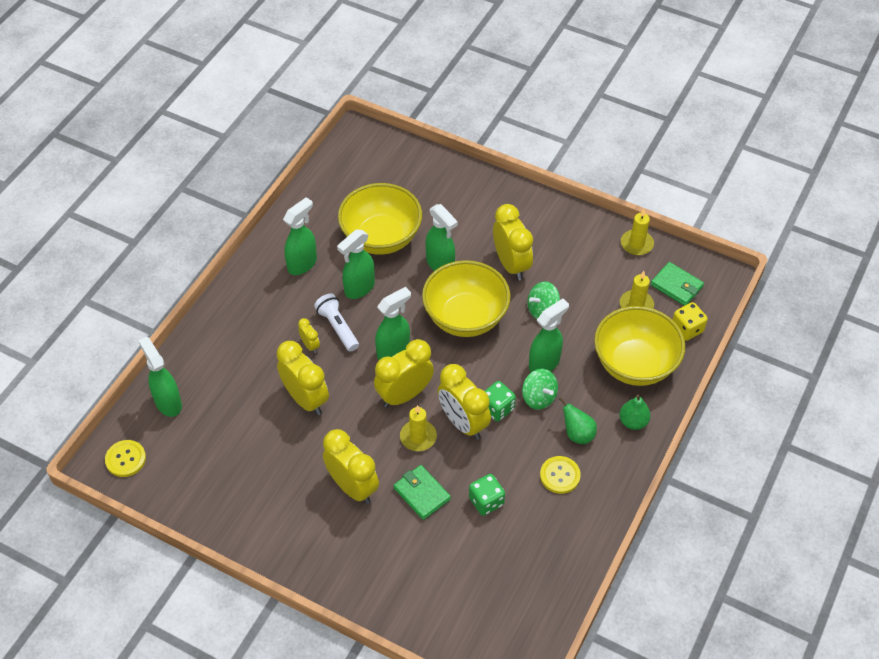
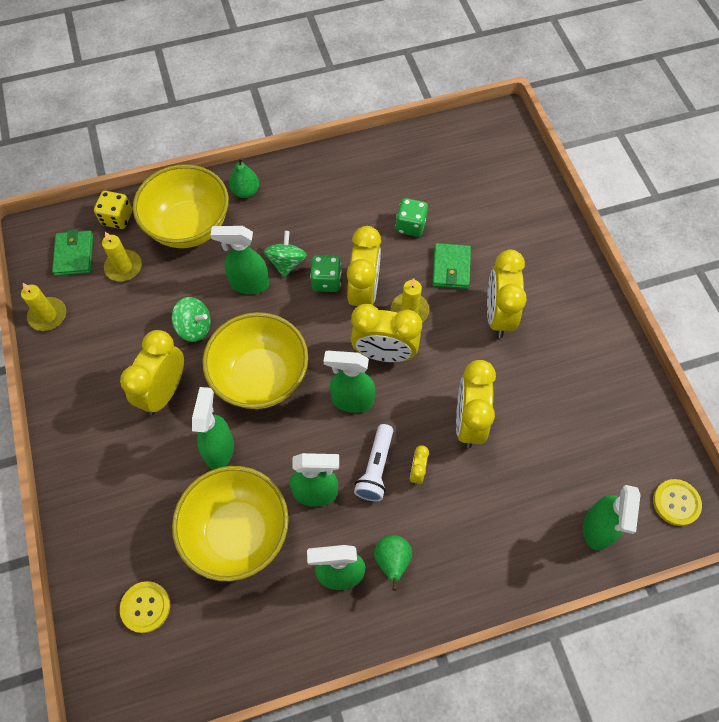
camera: 135 degrees left, 10 degrees up
(560, 475) = (340, 200): yellow button -> yellow button (145, 607)
(577, 434) = (293, 215): green pear -> green pear (392, 561)

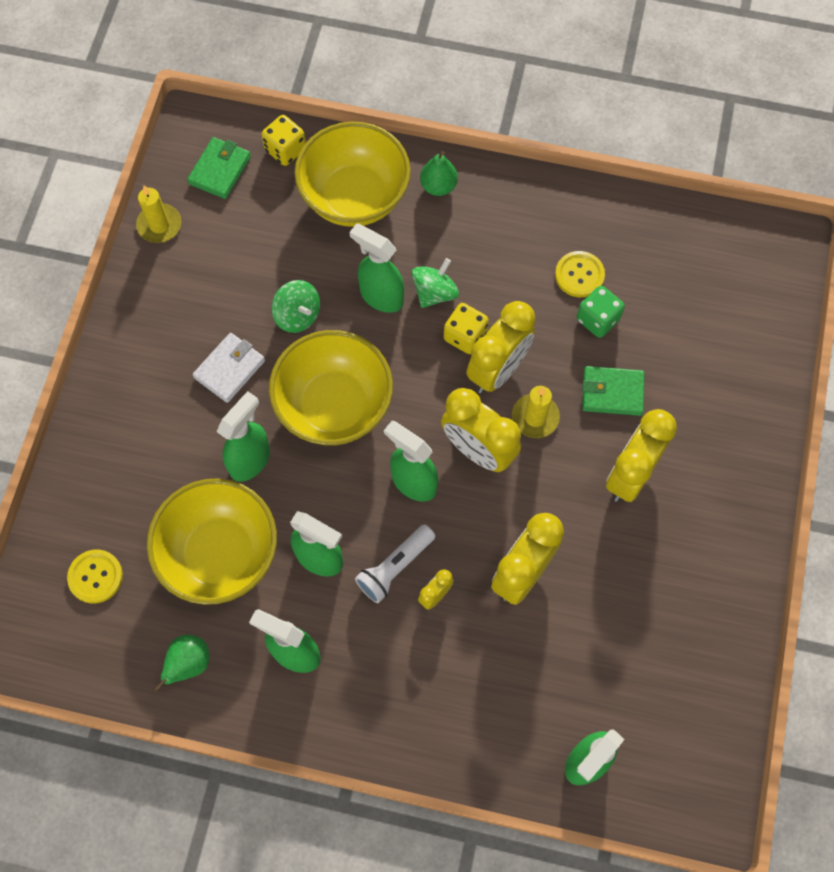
camera: 30 degrees right, 5 degrees up
(123, 267) = (262, 210): yellow candle -> none
(164, 391) = (230, 369): yellow clock -> white wallet
(326, 281) = (465, 336): green dice -> yellow dice
(392, 561) = (354, 670): green pear -> green pear (189, 663)
(451, 268) = (612, 392): green wallet -> green wallet turned 60 degrees clockwise
(676, 503) = (692, 785): yellow button -> yellow button (579, 275)

